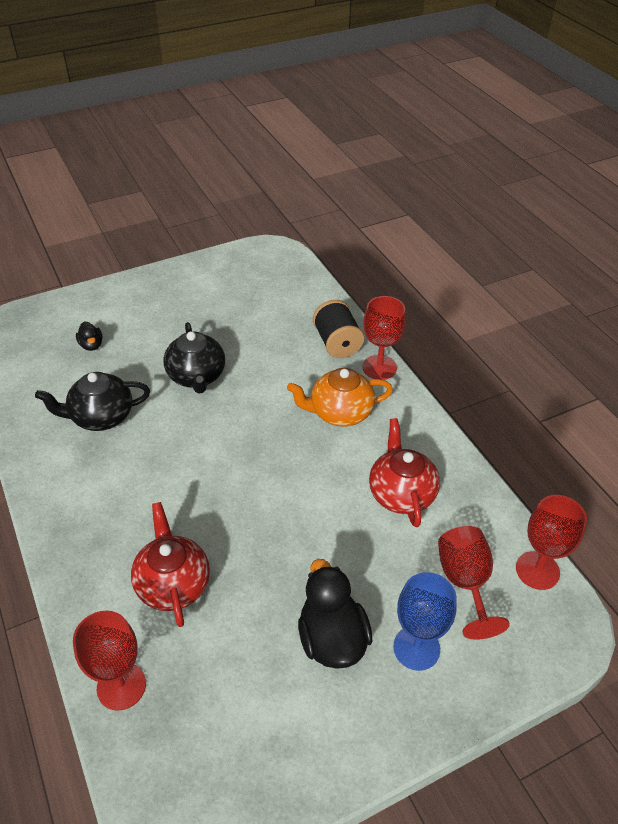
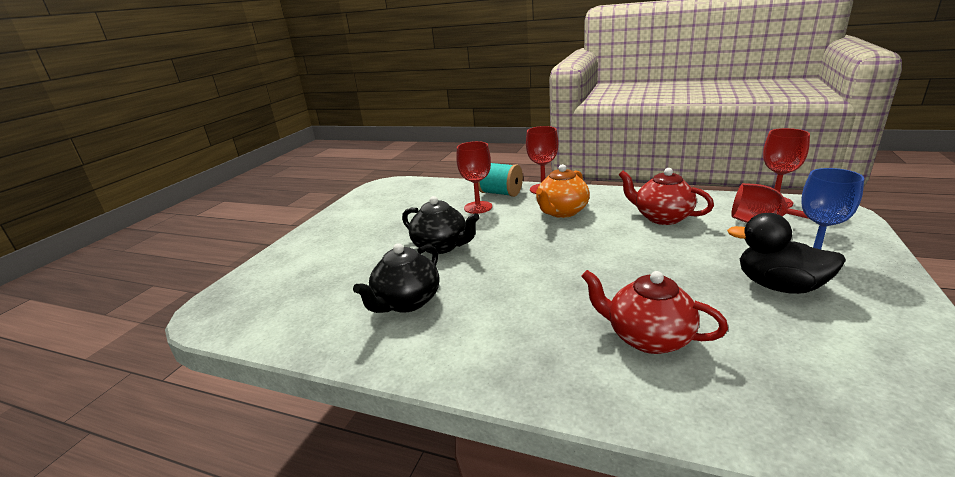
camera: 40 degrees left, 20 degrees down
(91, 345) = (323, 277): black duck -> none
(121, 686) = (754, 420): red goblet -> red goblet (478, 207)
(337, 343) = (500, 193): black spool -> turquoise spool

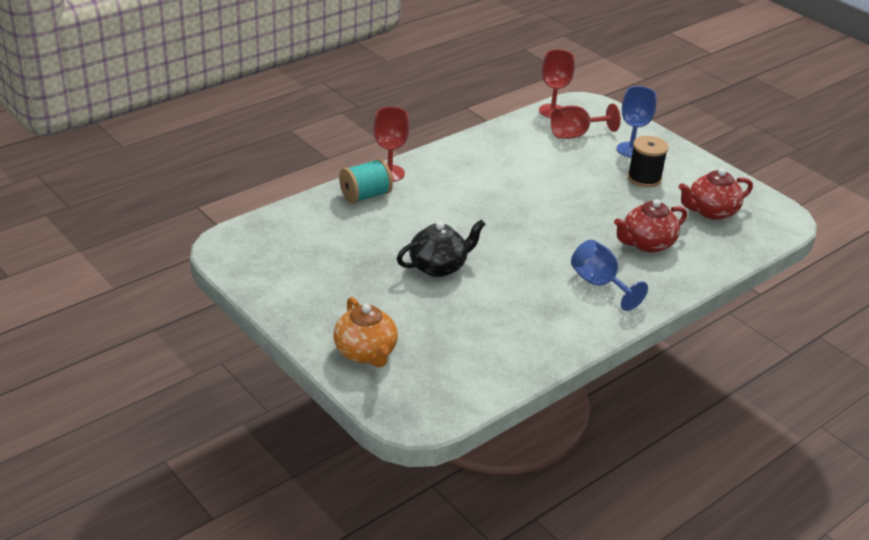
camera: 65 degrees left, 10 degrees up
(406, 302) = (512, 312): black teapot -> none
(478, 207) = (381, 219): red goblet -> none
(516, 334) = (599, 284): none -> blue goblet
(561, 212) = (450, 188): orange teapot -> orange teapot (365, 353)
(661, 217) = (518, 159): red teapot -> red teapot (711, 211)
(779, 286) = (644, 178): black duck -> black spool

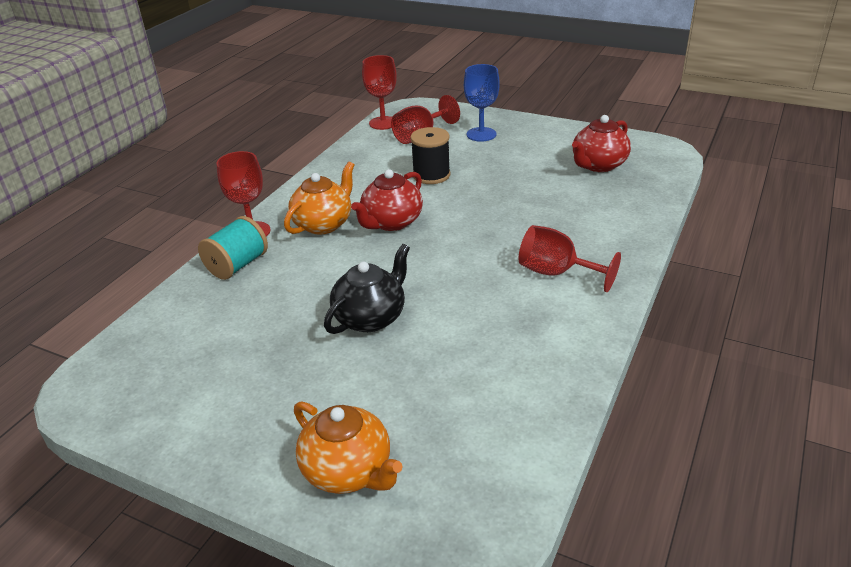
camera: 20 degrees left, 0 degrees up
(447, 185) = (324, 224): none -> orange teapot
(599, 284) = (556, 273): blue goblet -> red goblet
(644, 178) = (514, 155): black spool -> black spool (431, 175)
(646, 244) = (567, 215): red teapot -> red teapot (391, 222)

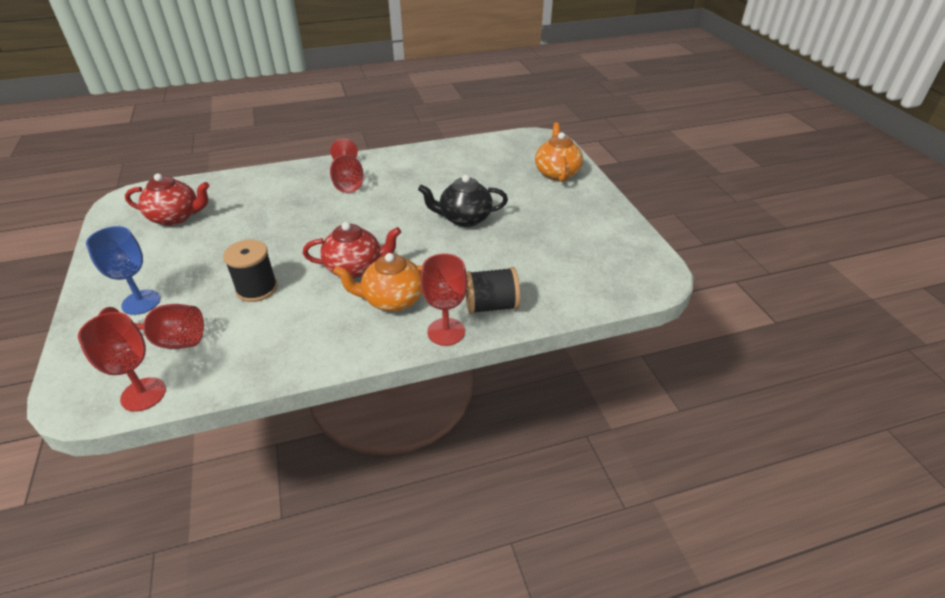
camera: 135 degrees left, 5 degrees up
(237, 265) = (491, 306): turquoise spool -> black spool

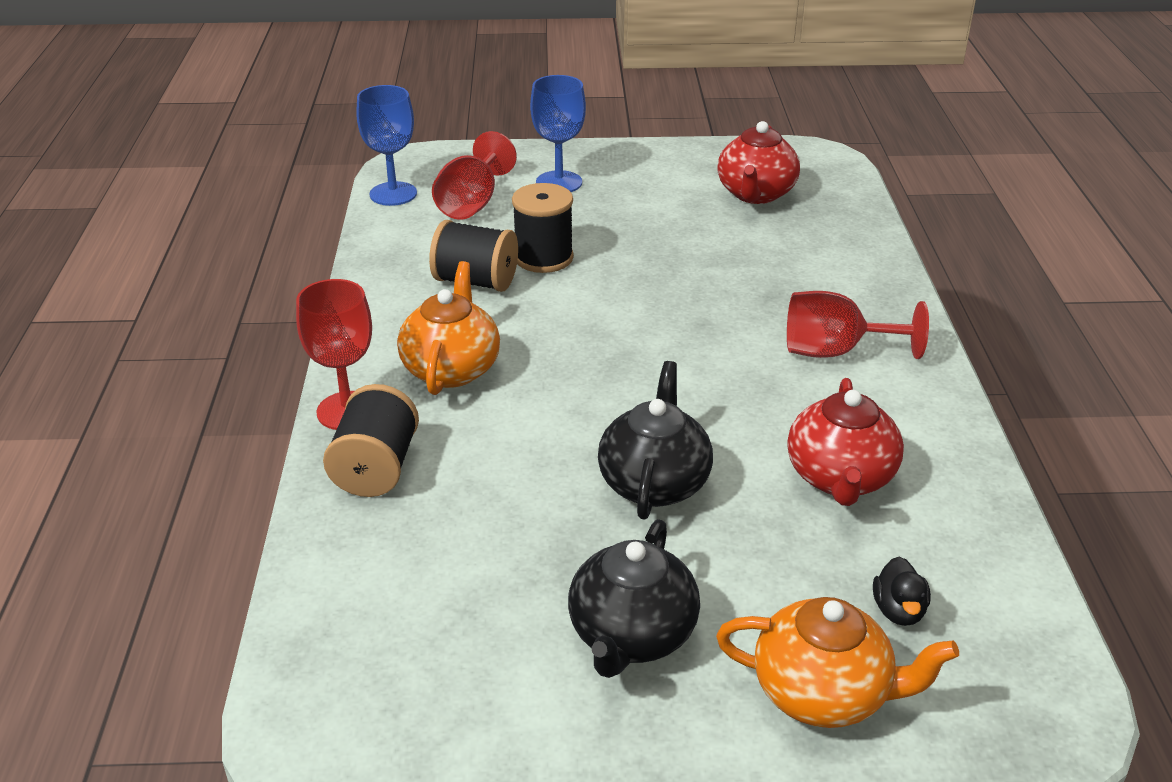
camera: 105 degrees right, 5 degrees down
(143, 394) = (393, 194): red goblet -> blue goblet
(289, 313) = (475, 281): none -> black spool
(355, 268) = (552, 341): red teapot -> red teapot (840, 478)
(510, 162) = (898, 611): none -> black duck
(556, 212) = (631, 636): none -> black teapot

